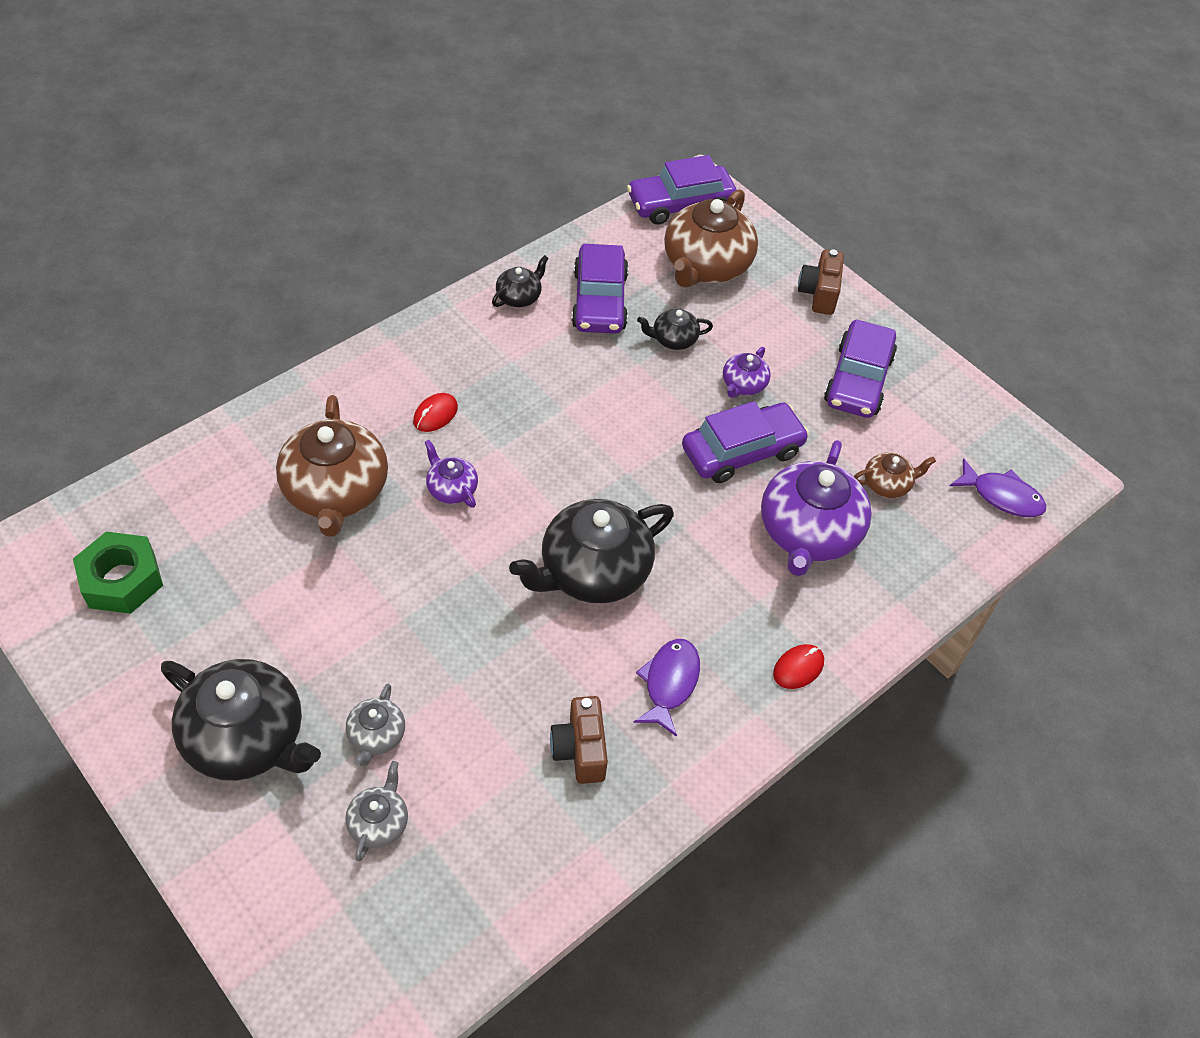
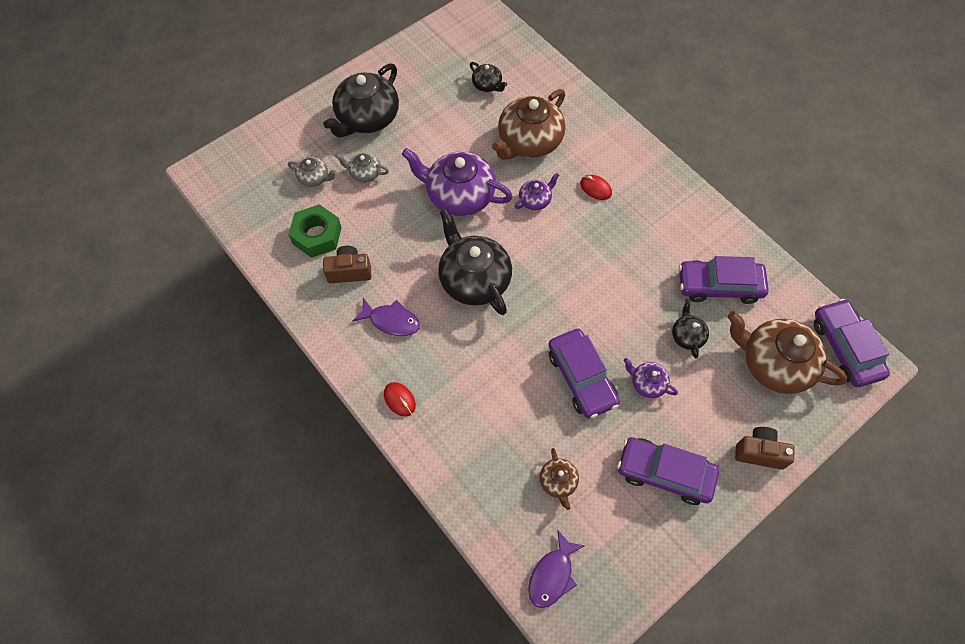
camera: 95 degrees right, 10 degrees up
(122, 580) = (464, 54): green nut -> green nut (317, 235)
(336, 492) = (529, 142): brown teapot -> brown teapot turned 45 degrees counterclockwise
(519, 297) = (713, 234): black teapot -> black teapot (487, 85)
(808, 533) = (509, 417): purple teapot -> purple teapot (459, 195)

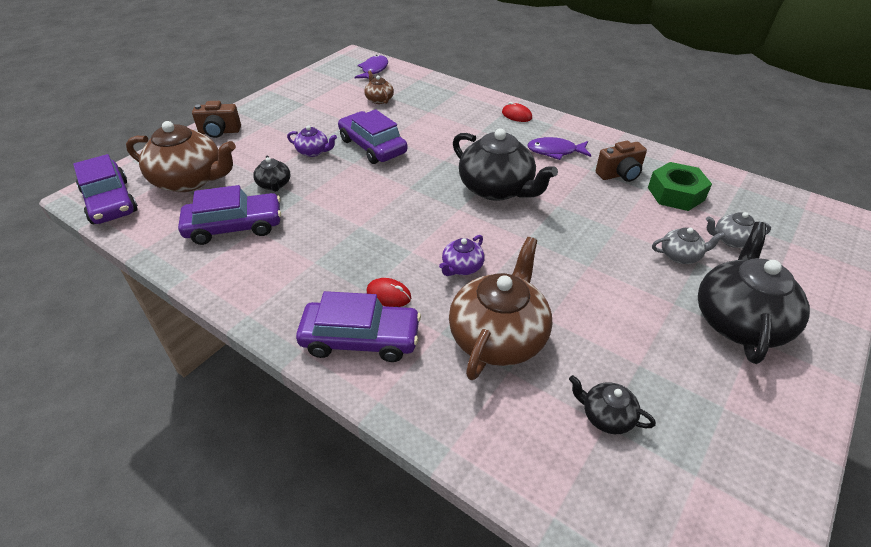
camera: 165 degrees right, 20 degrees down
(459, 195) = (555, 254): purple teapot -> none
(664, 473) = (298, 113): purple car -> purple car (360, 339)

